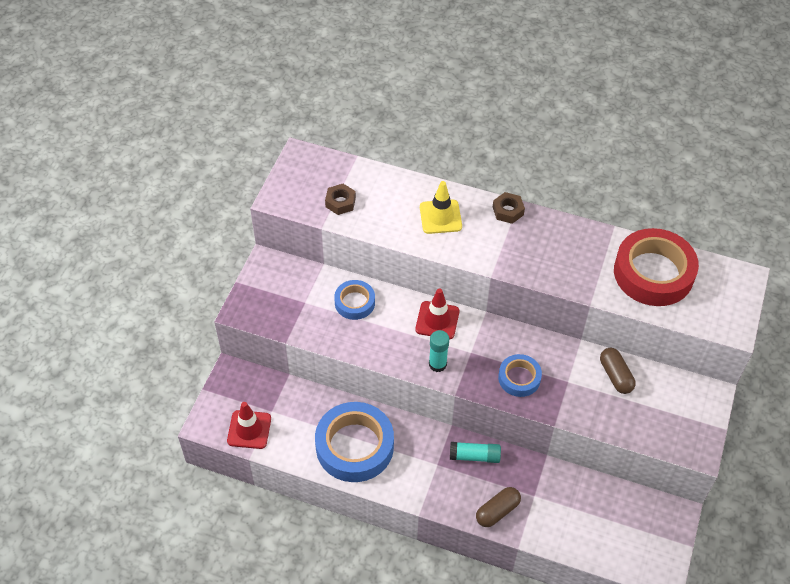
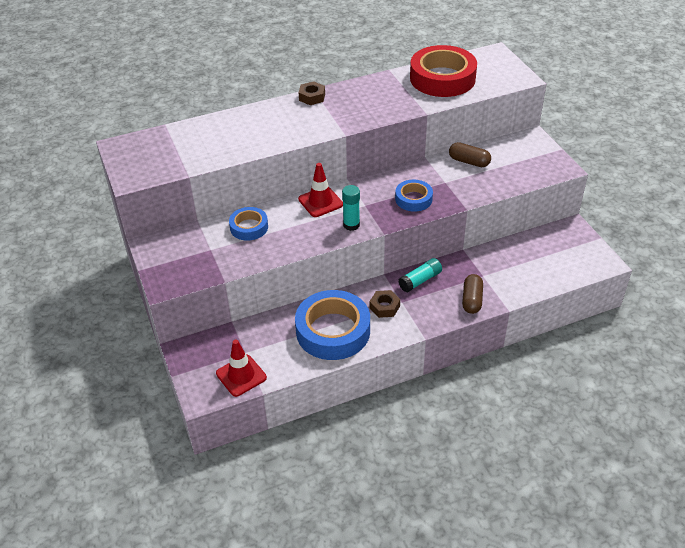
camera: 40 degrees left, 10 degrees down
(340, 202) = (185, 155): brown nut -> brown nut (384, 307)
(440, 217) = (270, 124): yellow traffic cone -> none

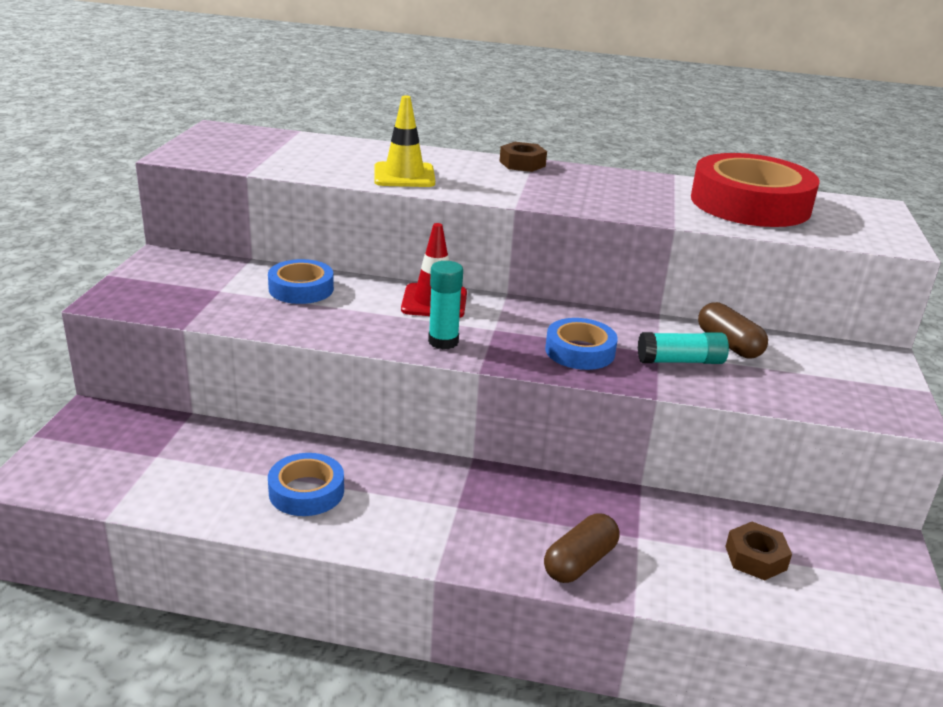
camera: 30 degrees right, 15 degrees down
(241, 375) = (111, 480): red traffic cone -> none
(267, 137) = (404, 176): none -> yellow traffic cone
(333, 331) = (306, 491): blue tape -> blue tape, size x0.53
(384, 307) = (422, 500): brown nut -> brown nut (755, 558)
(420, 280) = (520, 492): turquoise glue stick -> turquoise glue stick (680, 361)

